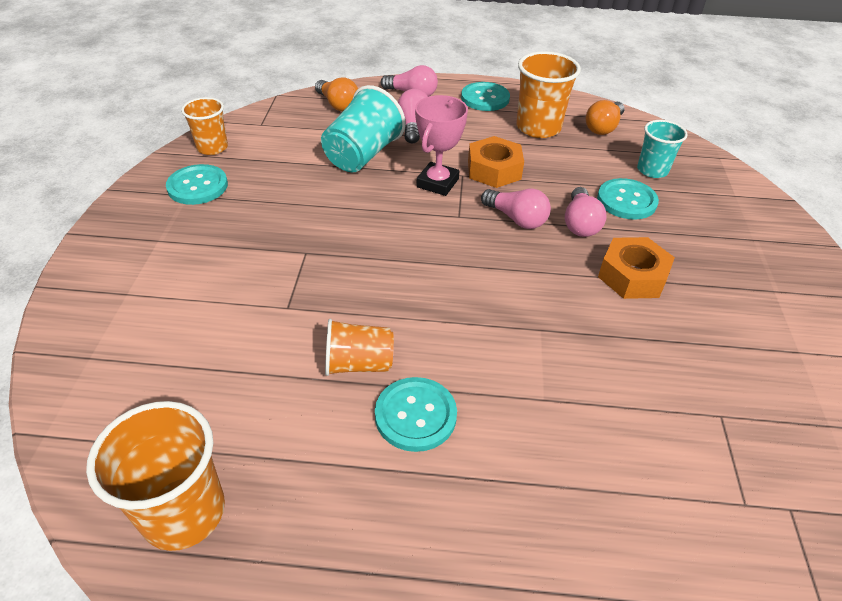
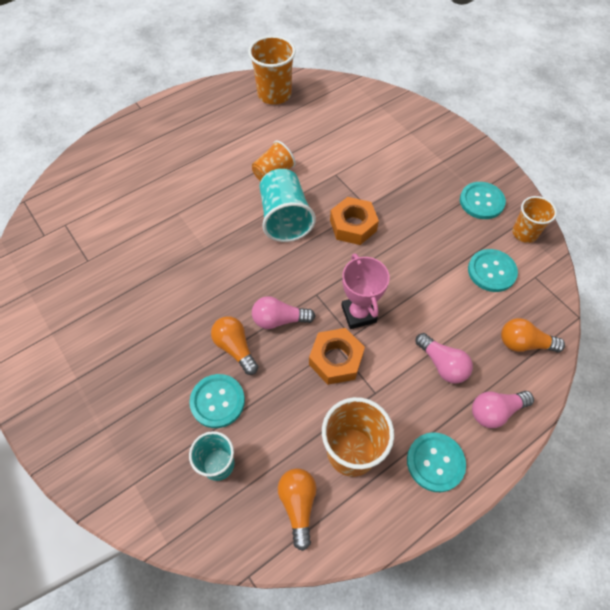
camera: 140 degrees right, 15 degrees up
(362, 155) = (434, 301): turquoise cup -> turquoise cup (285, 218)
(415, 415) = (227, 170): turquoise button -> turquoise button (491, 271)
(580, 223) = (235, 348): pink light bulb -> orange light bulb
(632, 276) = (175, 323): orange nut -> orange nut (353, 225)

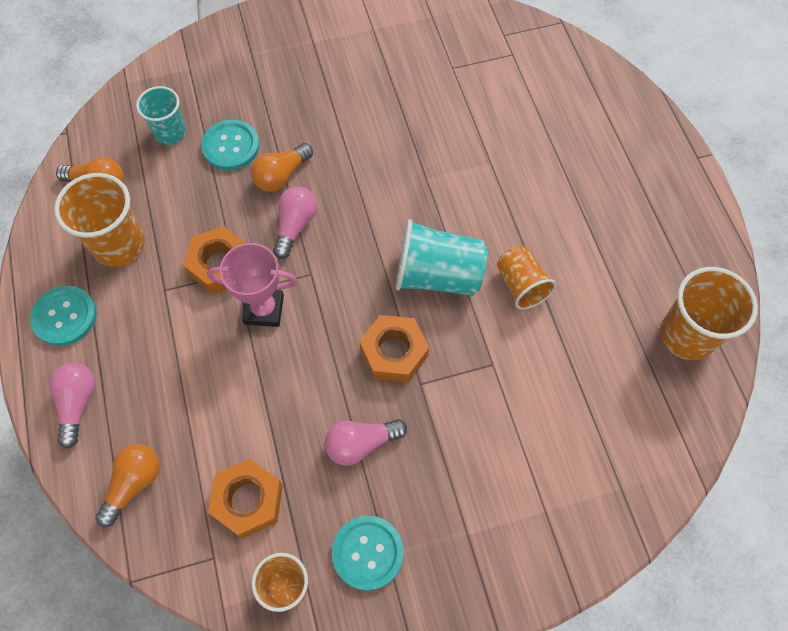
camera: 110 degrees right, 5 degrees up
(235, 348) = (281, 176): orange light bulb -> orange light bulb turned 150 degrees clockwise
(442, 364) = (158, 373): pink light bulb -> pink light bulb (361, 444)
(491, 271) = (248, 501): turquoise button -> orange nut

